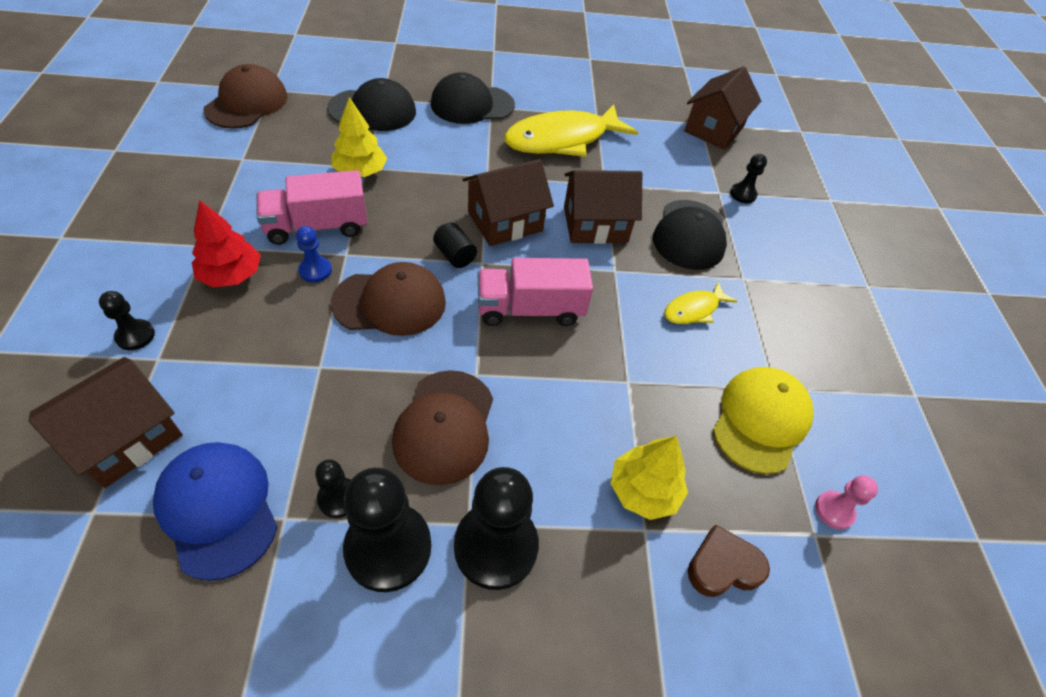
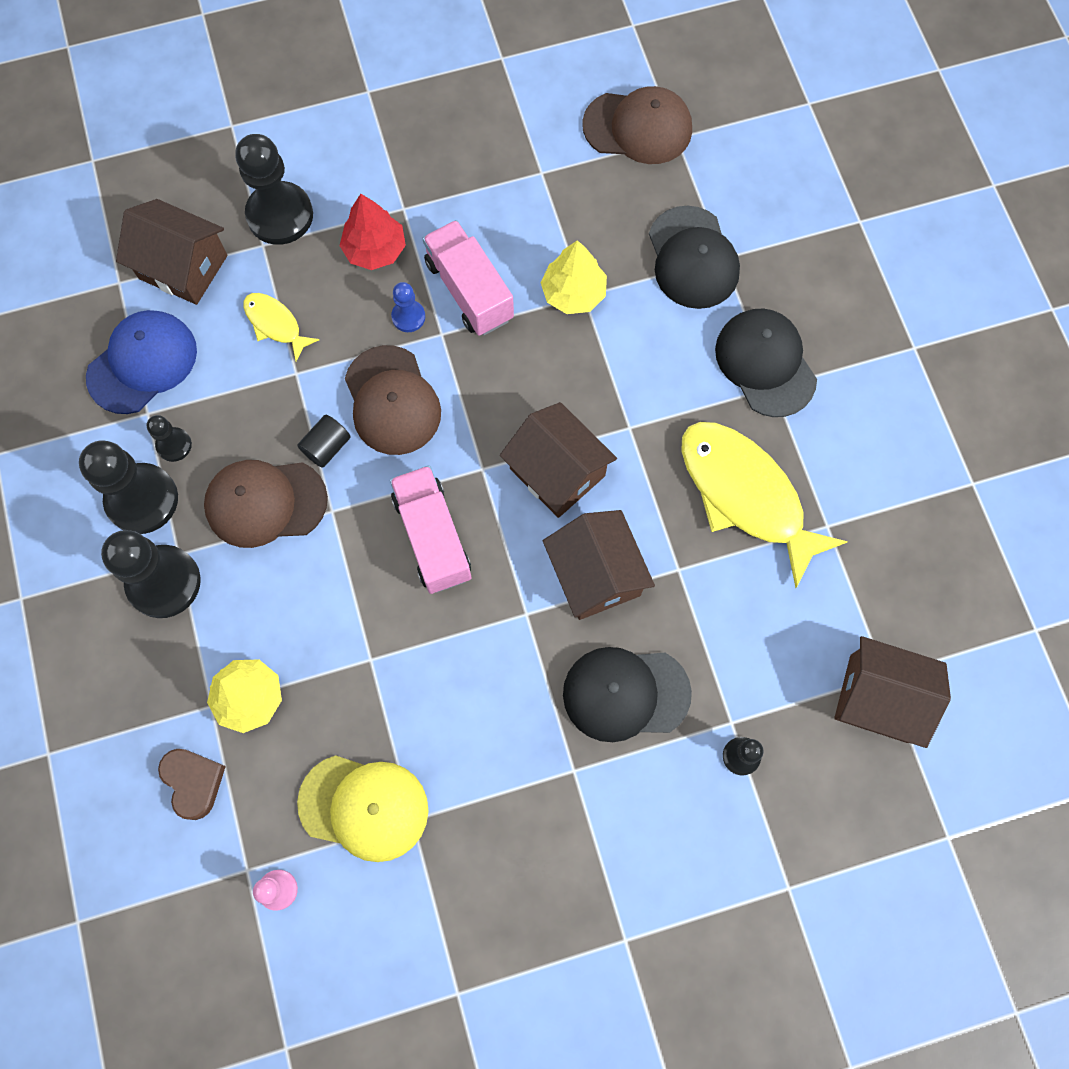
camera: 80 degrees right, 20 degrees up
(135, 336) = (280, 215): black pawn -> black pawn, size x2.02
(455, 255) = (481, 438): black cylinder -> black cylinder (327, 447)
(694, 310) = (497, 715): yellow fish -> yellow fish (275, 324)

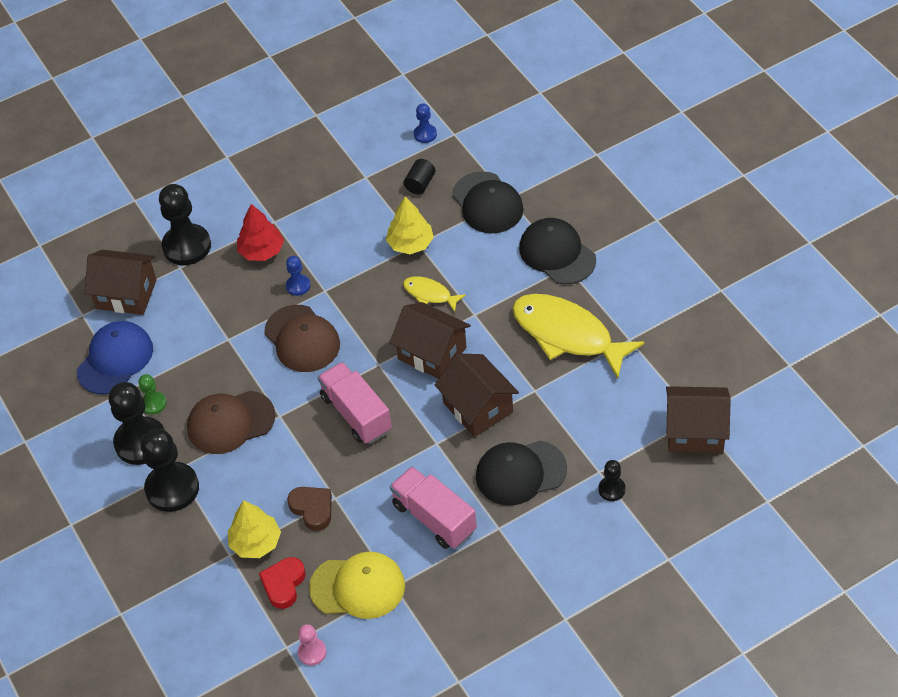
camera: 10 degrees left, 20 degrees down
(174, 445) = (153, 403): black pawn -> green pawn
(193, 782) = (231, 603): brown heart -> brown heart (312, 509)
(268, 773) = (283, 584): none -> red heart
(275, 324) = (204, 313): yellow fish -> yellow fish (430, 294)
(327, 447) = (264, 378): black cylinder -> black cylinder (420, 184)
(469, 290) = (336, 260): pink truck -> pink truck (434, 518)
(638, 127) = (425, 134): brown cap -> blue pawn

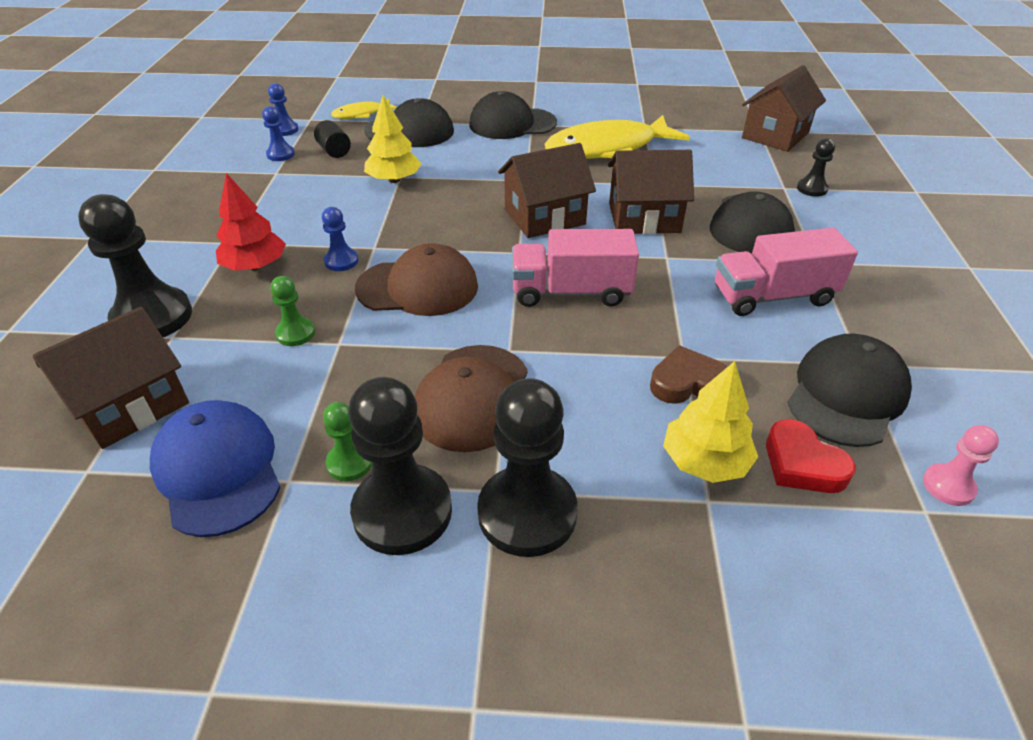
camera: 60 degrees left, 10 degrees down
(221, 315) = (295, 333): none -> green pawn
(358, 587) = (846, 394): yellow cap -> black cap
(390, 160) = (280, 154): none -> blue pawn
(430, 294) = (470, 192): yellow fish -> yellow fish (361, 114)

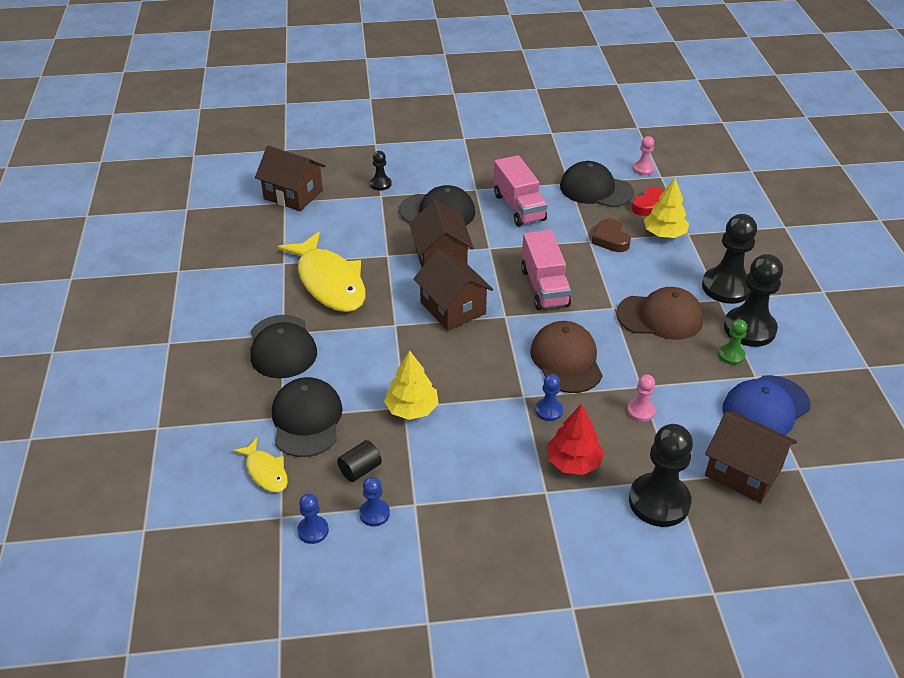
camera: 100 degrees left, 0 degrees up
(295, 333) = (641, 411): green pawn -> pink pawn

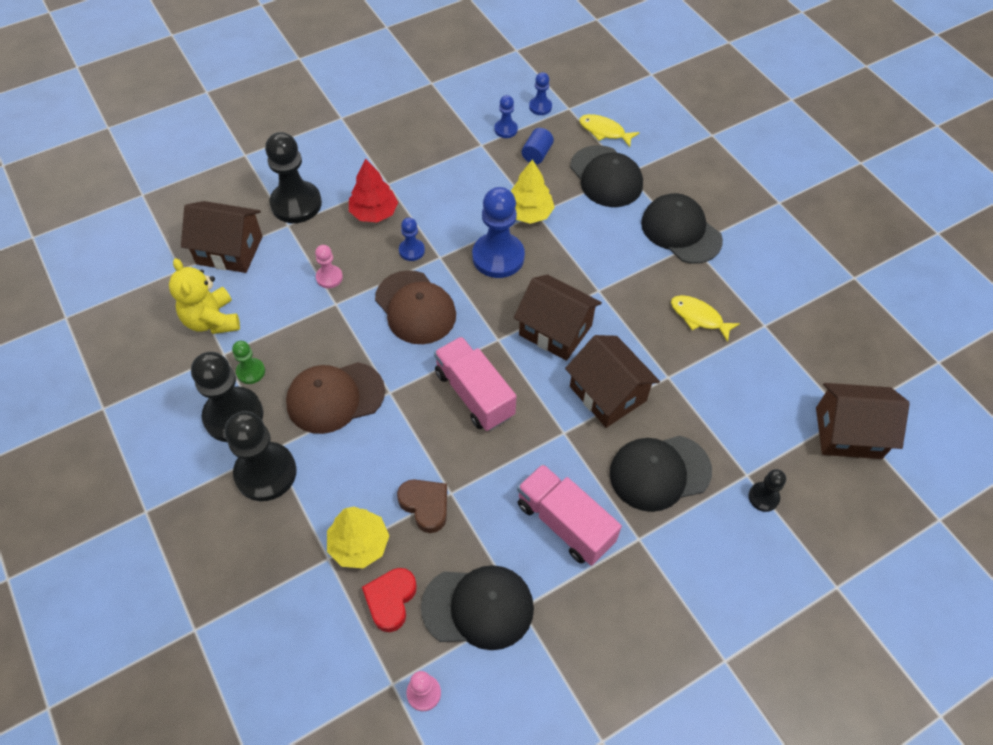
camera: 155 degrees right, 15 degrees up
(329, 282) = (699, 317): yellow fish -> yellow fish, size x0.48
(360, 470) = (537, 154): black cylinder -> blue cylinder
(467, 378) = (498, 257): none -> blue pawn
(765, 408) = (212, 320): blue cap -> yellow teddy bear

